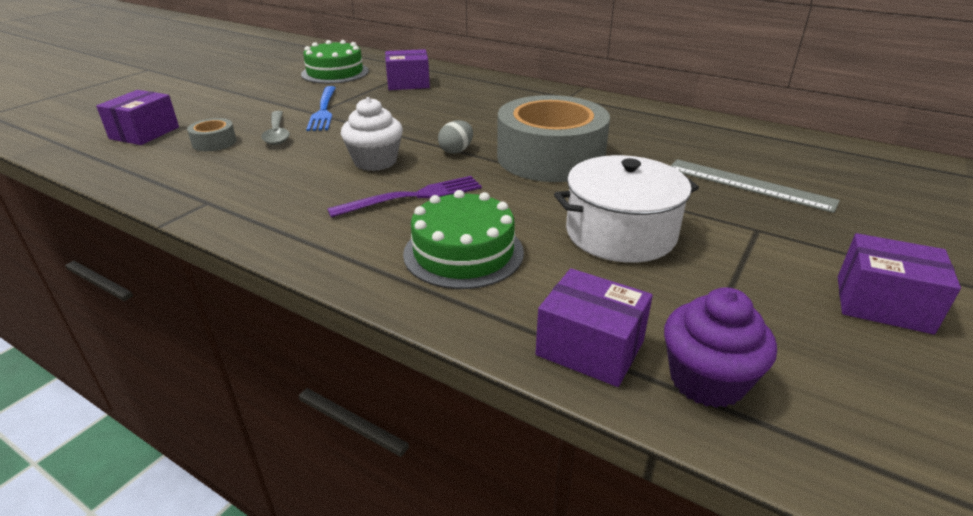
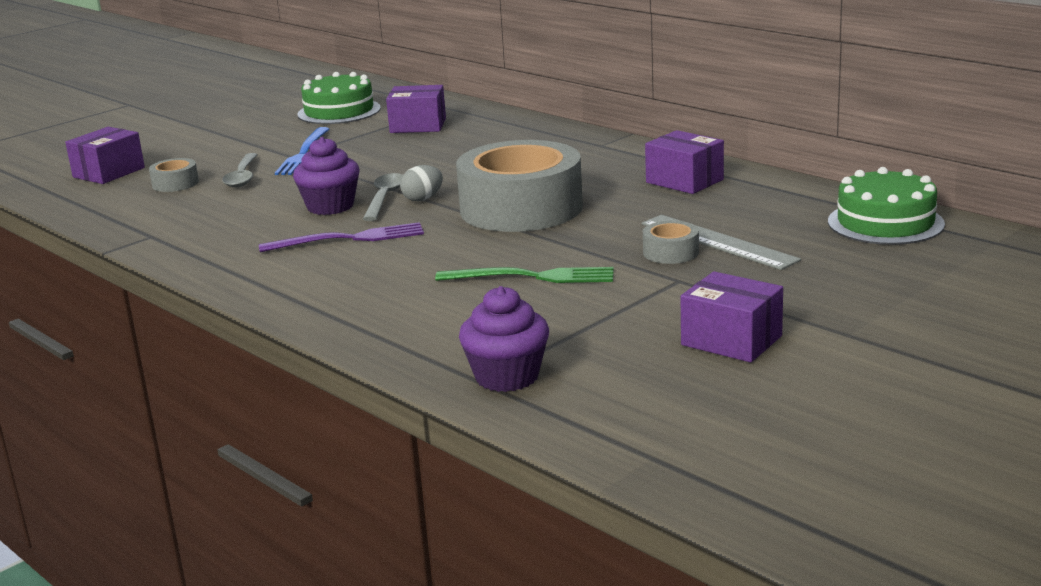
camera: 15 degrees right, 10 degrees down
(375, 161) = (330, 206): white cupcake -> purple cupcake
(421, 151) = (384, 198): none -> grey spoon
(463, 252) = (367, 284): green cake -> green cake (885, 223)
(590, 348) = (427, 352): purple box -> purple box (684, 181)
(620, 233) = (532, 277): white pot -> green fork
(720, 198) = (670, 252): none -> grey tape

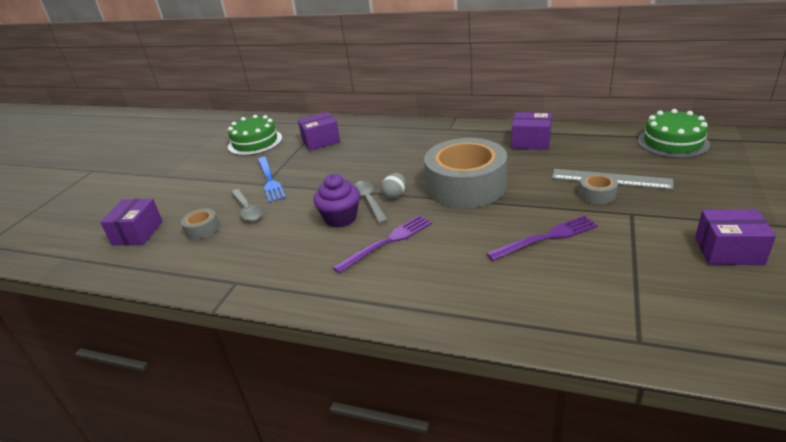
camera: 25 degrees left, 10 degrees up
(507, 377) = (650, 331): purple cupcake -> none
(532, 277) = (546, 238): green fork -> purple fork

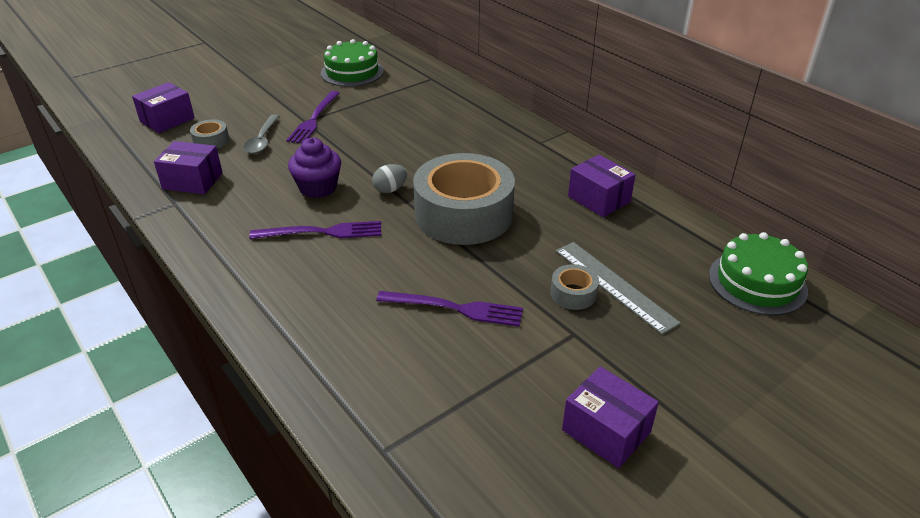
camera: 30 degrees right, 5 degrees up
(270, 180) = (314, 119): blue fork -> purple fork
(321, 141) = (406, 98): purple box -> purple box (192, 181)
(369, 201) = (361, 184): grey spoon -> none

